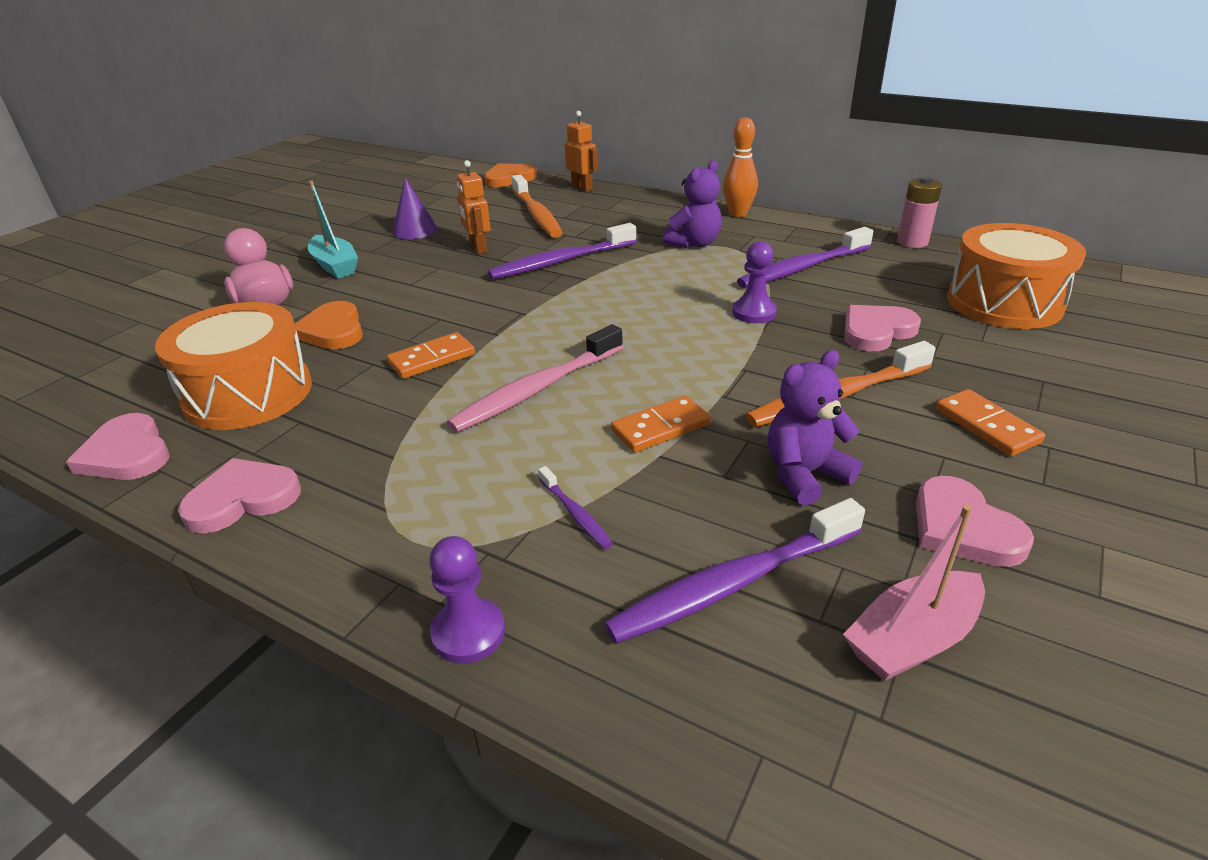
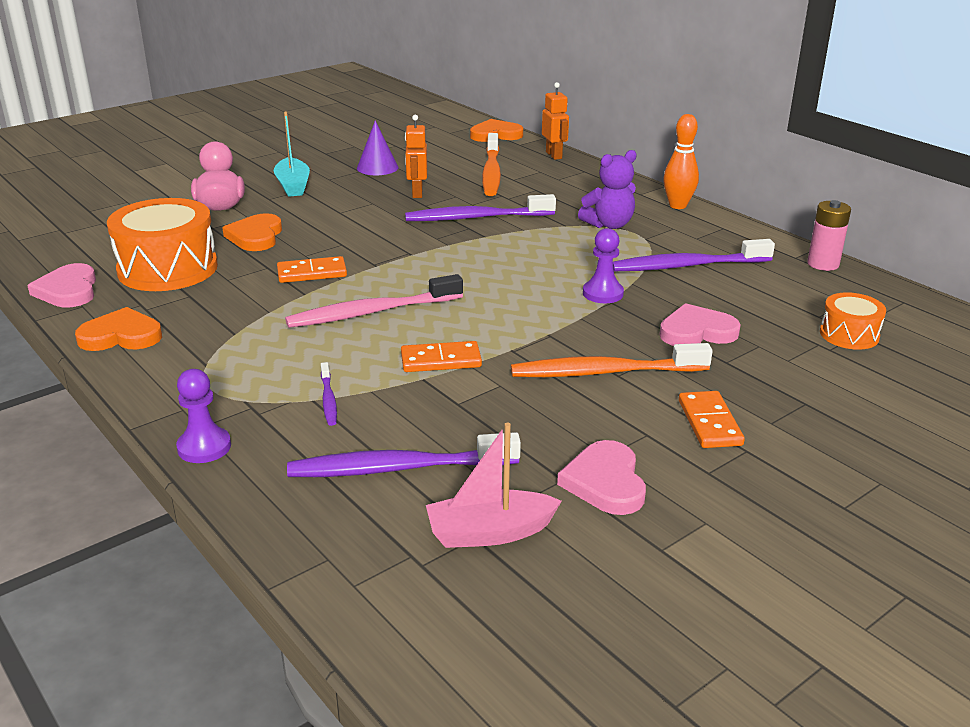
camera: 20 degrees right, 5 degrees down
(243, 499) = (121, 336): pink heart -> orange heart
(804, 474) = (520, 418): purple teddy bear -> none
(1004, 303) = (849, 335): orange drum -> orange drum, size x0.53

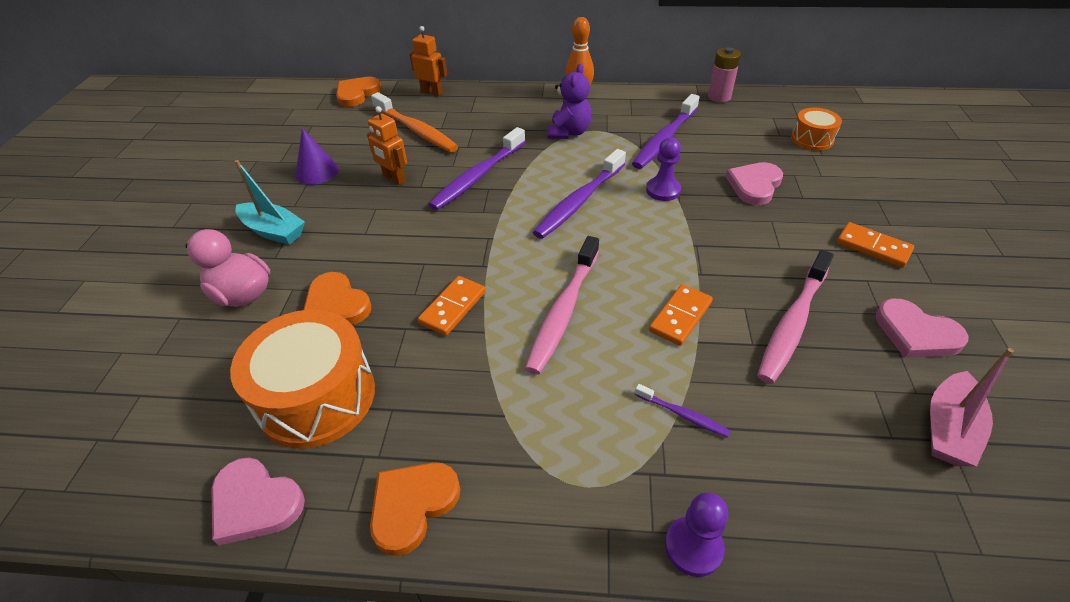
camera: 45 degrees left, 15 degrees up
(398, 468) = (825, 430): purple toothbrush -> purple toothbrush (579, 201)
(515, 414) = (793, 323): none -> pink toothbrush
(605, 372) = (771, 251): orange toothbrush -> none

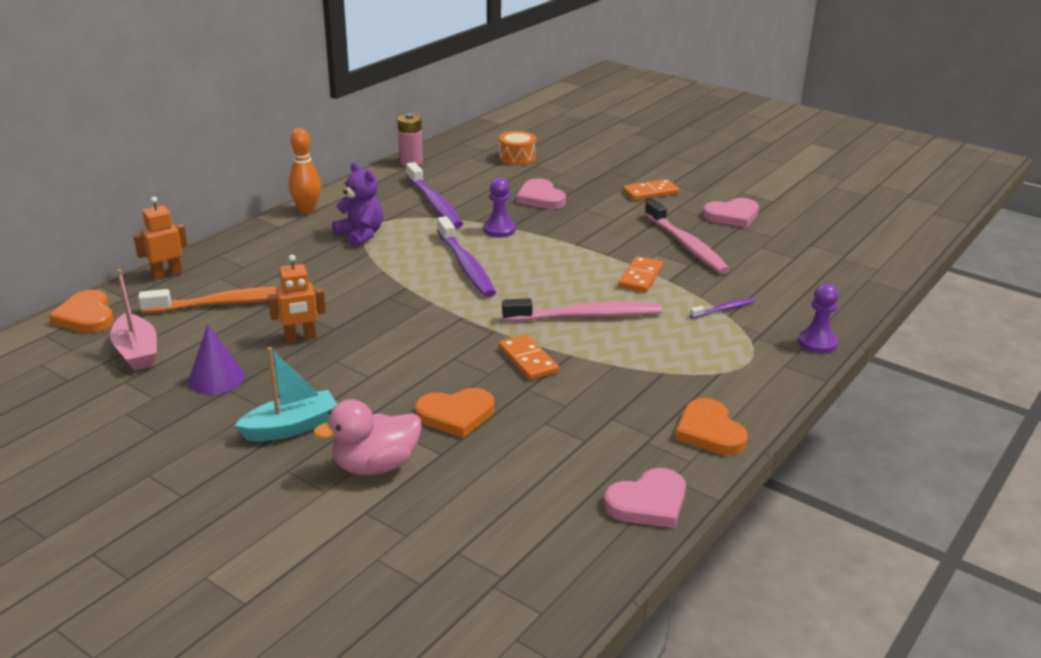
camera: 60 degrees left, 15 degrees down
(316, 397) = (563, 450): orange drum -> none
(478, 176) = (363, 296): purple toothbrush -> none
(563, 311) = (586, 316): pink toothbrush -> pink toothbrush turned 60 degrees counterclockwise
(680, 316) = (640, 277): orange domino -> orange domino turned 45 degrees clockwise
(948, 429) = (803, 240): pink boat -> pink boat (136, 352)

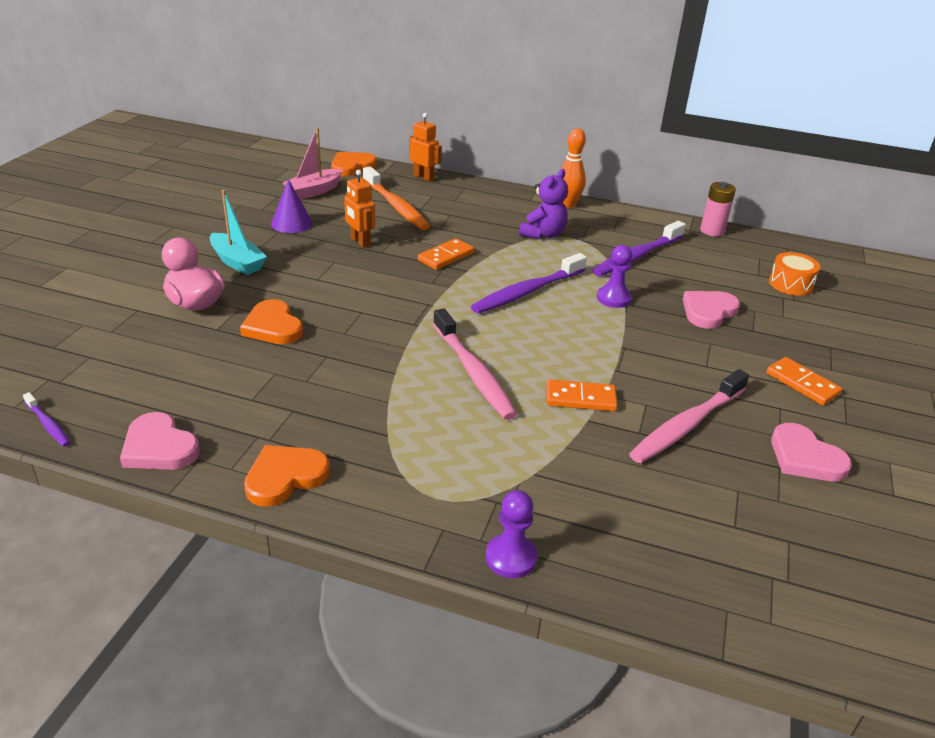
camera: 70 degrees right, 5 degrees up
(528, 360) = (374, 349): orange domino -> orange domino (446, 256)
(723, 309) = (547, 468): purple toothbrush -> purple toothbrush (48, 424)

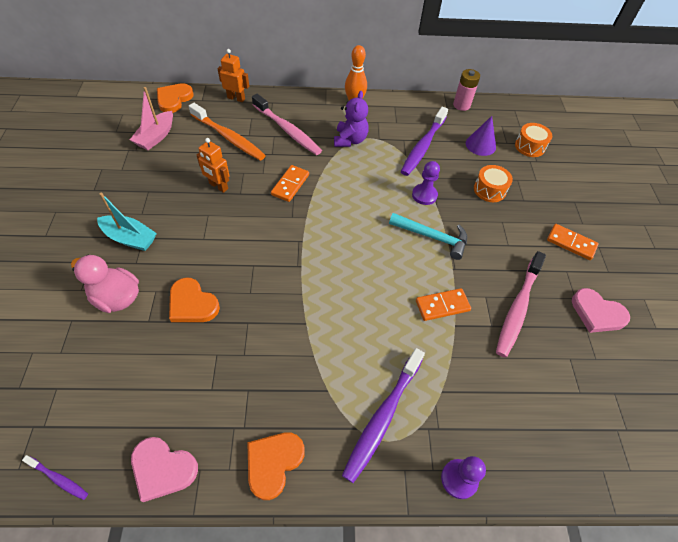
camera: 20 degrees left, 20 degrees up
(292, 223) = (154, 180): purple cone -> purple cone (480, 145)
(473, 372) = (360, 304): pink toothbrush -> pink toothbrush (287, 130)
(527, 292) = (364, 206): purple toothbrush -> purple toothbrush (383, 417)
(603, 336) = (432, 237): none -> turquoise hammer
(708, 311) = (489, 190): pink heart -> orange drum

